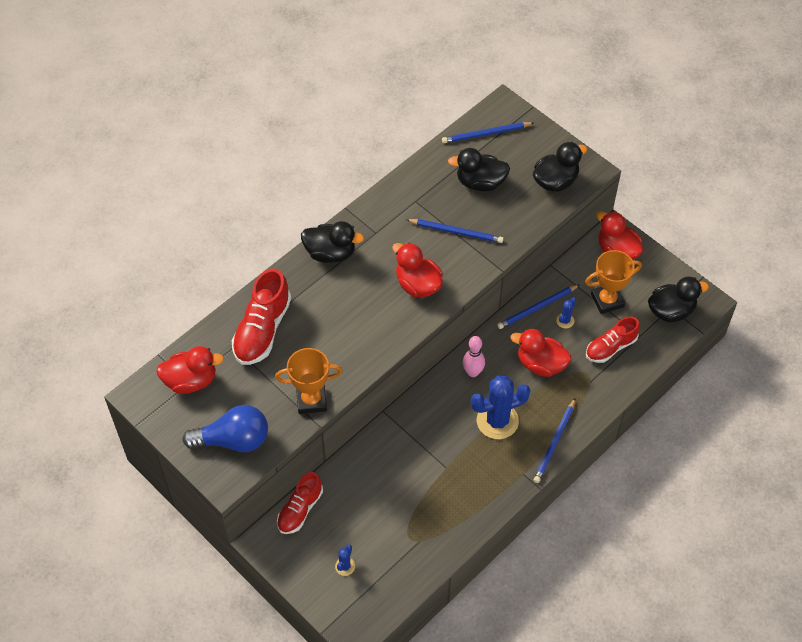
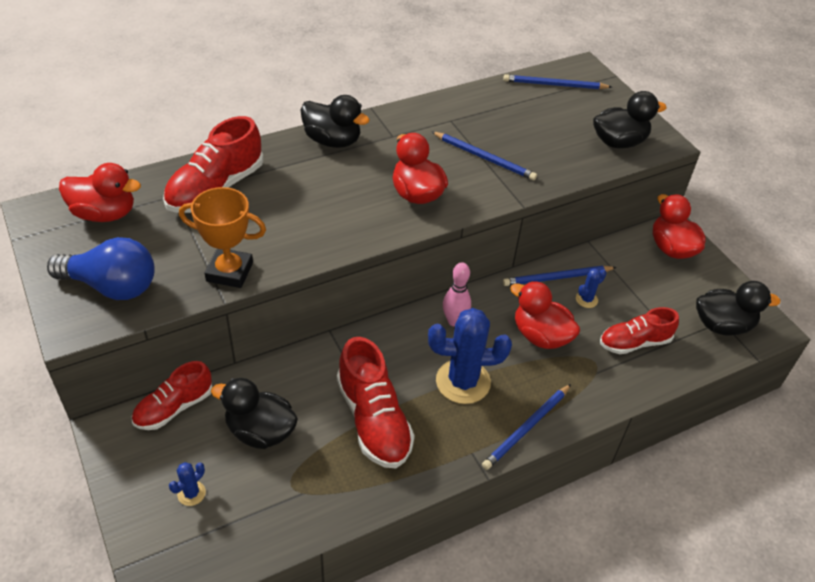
camera: 15 degrees right, 10 degrees down
(445, 472) = (373, 420): none -> red shoe
(480, 183) = (531, 122): black duck -> black duck (260, 431)
(607, 300) = (645, 293): orange trophy -> none

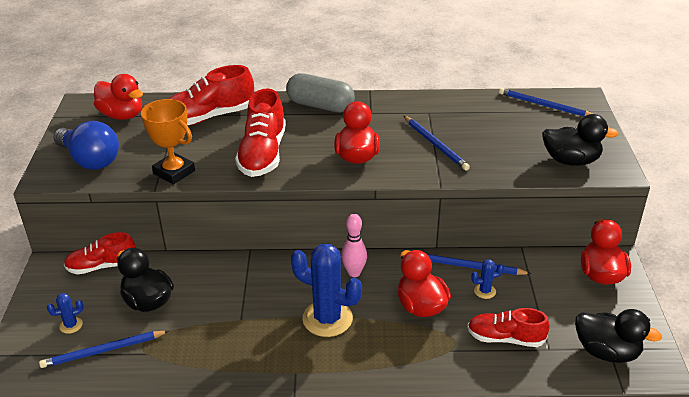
camera: 30 degrees right, 10 degrees down
(332, 141) = (320, 106): black duck -> grey capsule
(373, 420) = (235, 322): red shoe -> red shoe (263, 154)
(526, 428) = (355, 371): blue pencil -> blue pencil (103, 351)

